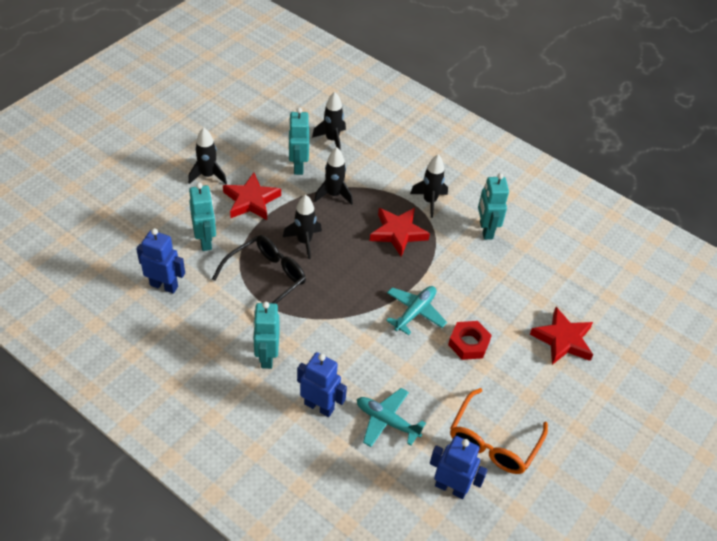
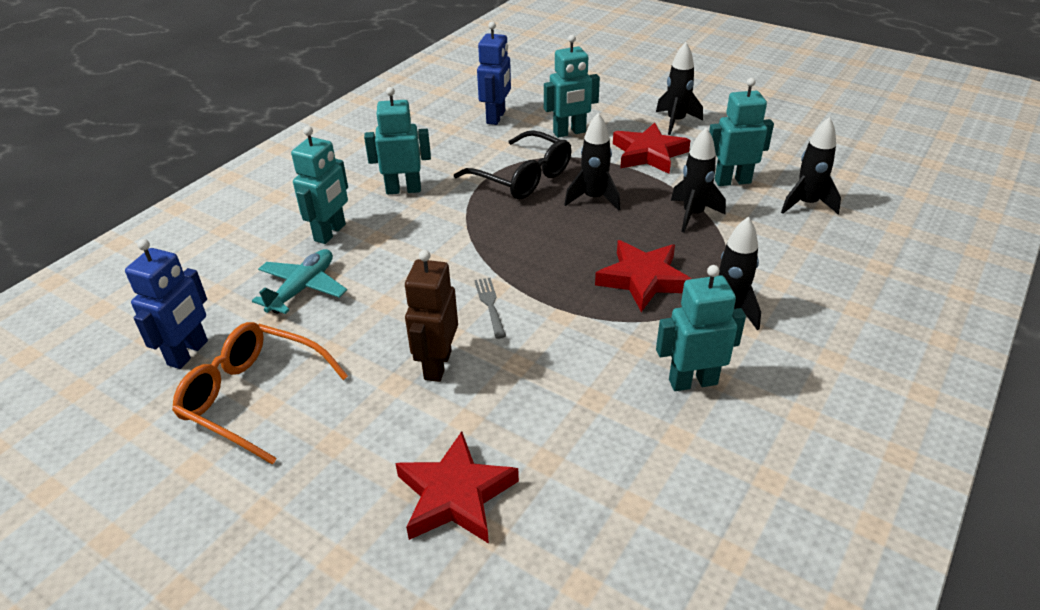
camera: 90 degrees right, 10 degrees down
(319, 406) = (330, 233): blue robot -> turquoise robot
(415, 312) = (490, 305): turquoise plane -> grey fork
(468, 343) = (437, 365): red nut -> brown robot

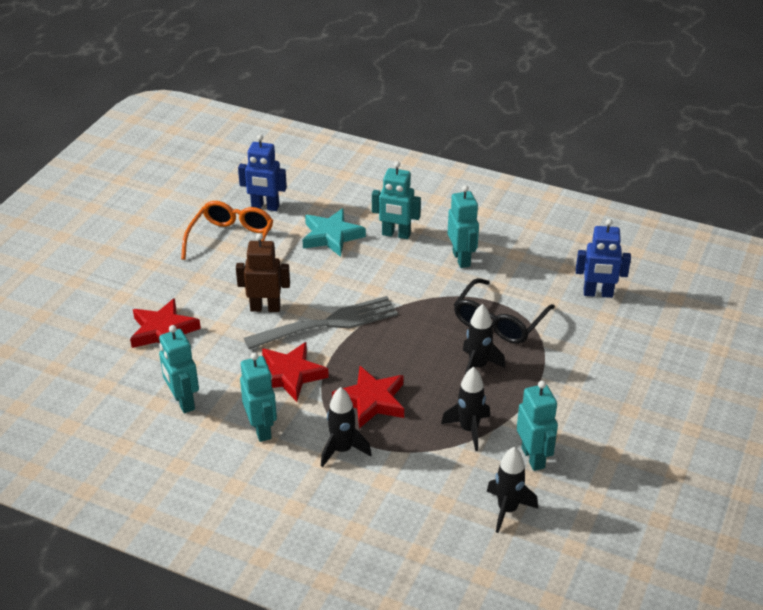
camera: 80 degrees right, 0 degrees up
(302, 288) = (331, 236): turquoise plane -> turquoise star
(490, 305) = (328, 323): grey fork -> grey fork, size x2.37
(569, 132) = (586, 343): turquoise robot -> turquoise robot (183, 402)
(649, 154) = (565, 399): red star -> red star (290, 375)
(676, 122) = (637, 417): black rocket -> none

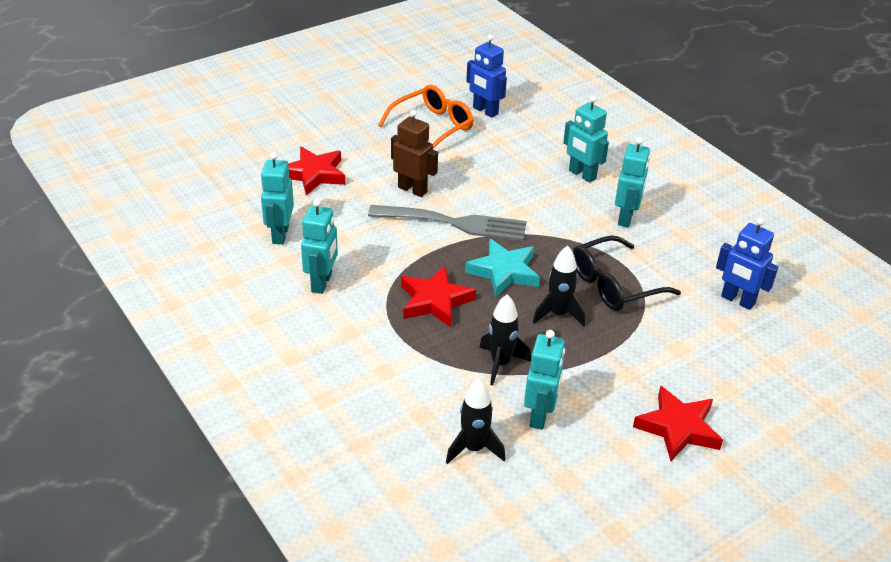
camera: 30 degrees right, 0 degrees up
(290, 375) = (384, 251): red star -> red star (678, 428)
(331, 236) = (522, 155): turquoise star -> turquoise star (504, 272)
(342, 450) = (373, 329): black rocket -> none

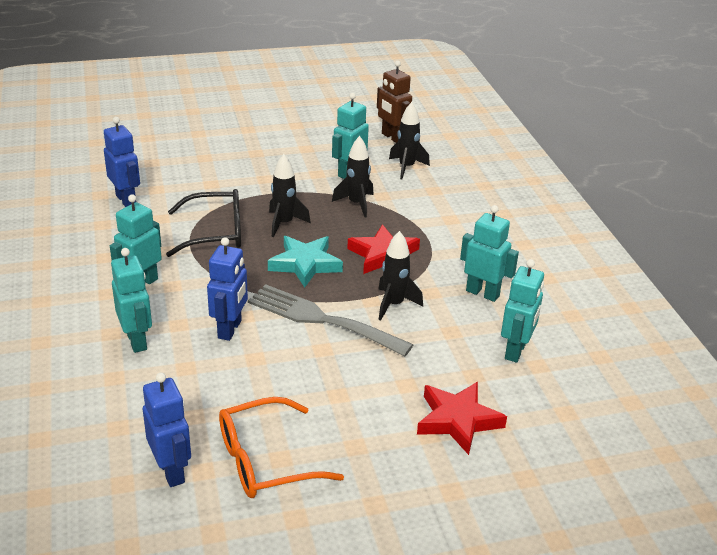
camera: 160 degrees left, 5 degrees down
(322, 283) = (482, 293): turquoise robot -> turquoise robot turned 90 degrees clockwise
(400, 251) = (394, 304): none -> black rocket
(412, 189) = (345, 370): brown robot -> brown robot (392, 137)
(521, 198) = (230, 329): none -> blue robot
(678, 428) = (260, 148): red star -> none

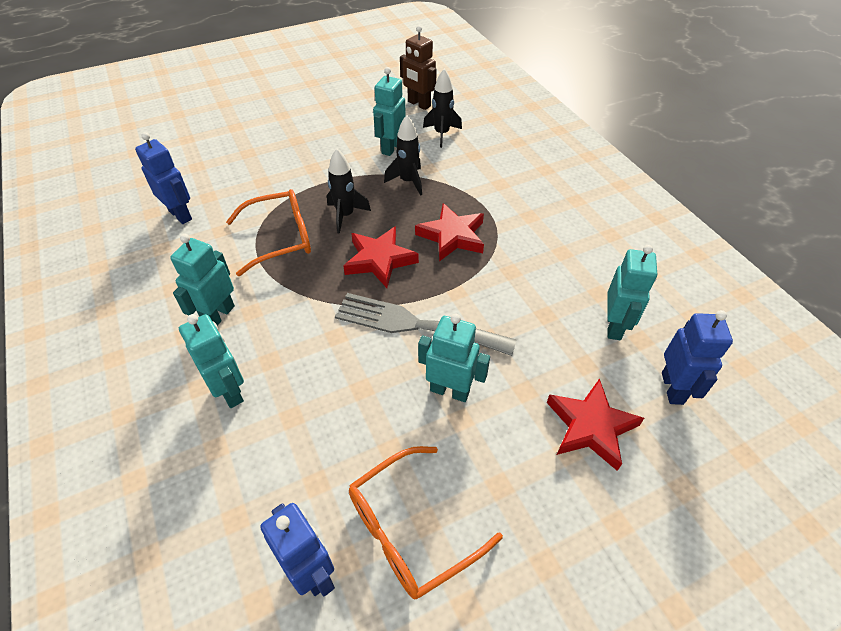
camera: 10 degrees left, 15 degrees up
(215, 233) = (280, 238): black glasses -> orange glasses
(230, 329) = (326, 356): blue robot -> blue robot (673, 388)
(305, 264) = (379, 260): turquoise star -> red star
(394, 304) = (480, 292): black rocket -> none
(482, 293) = (559, 263): turquoise robot -> turquoise robot (450, 390)

